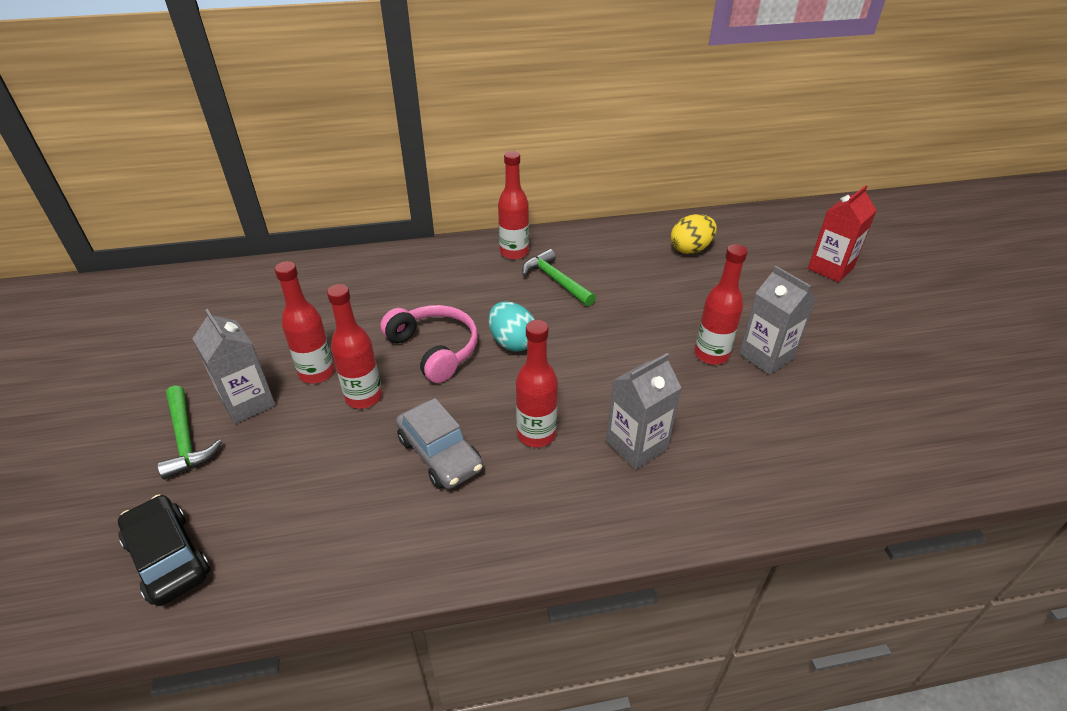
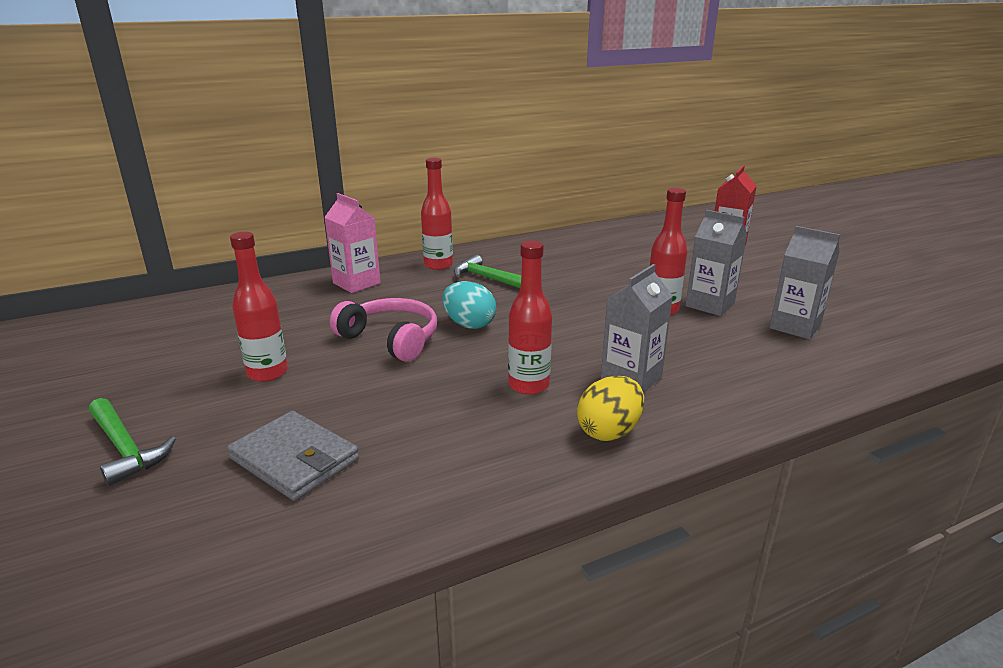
camera: 15 degrees left, 15 degrees down
(168, 557) = (139, 557): black car -> none
(248, 402) = (194, 407): grey carton -> grey carton (795, 326)
(309, 481) = (295, 459): none -> grey wallet
(364, 397) = (330, 384): red bottle -> none
(429, 267) = (356, 283): none -> pink carton
(440, 454) = (435, 415): grey car -> none
(690, 249) = (602, 247): yellow egg -> yellow egg (609, 431)

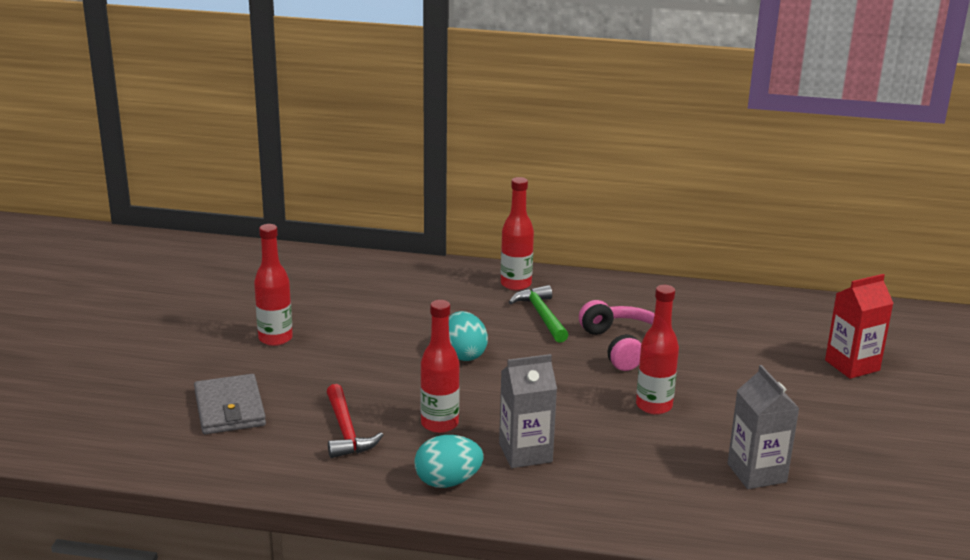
camera: 35 degrees right, 0 degrees up
(125, 448) = (147, 359): green hammer -> none
(356, 283) = (424, 279): pink carton -> none
(391, 339) = (388, 344): pink headphones -> pink headphones (625, 346)
(452, 428) = (346, 431): none -> red hammer
(609, 431) = (448, 482): yellow egg -> turquoise egg
(710, 305) = (710, 420): grey carton -> none

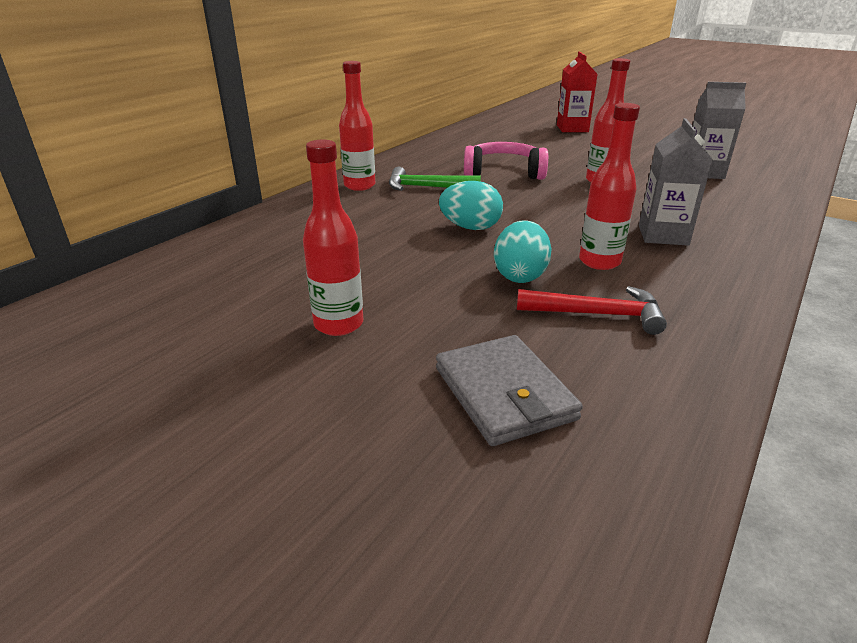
camera: 65 degrees left, 5 degrees up
(230, 408) = (504, 393): grey wallet -> grey wallet turned 60 degrees clockwise
(448, 482) = (712, 277): turquoise egg -> turquoise egg (520, 275)

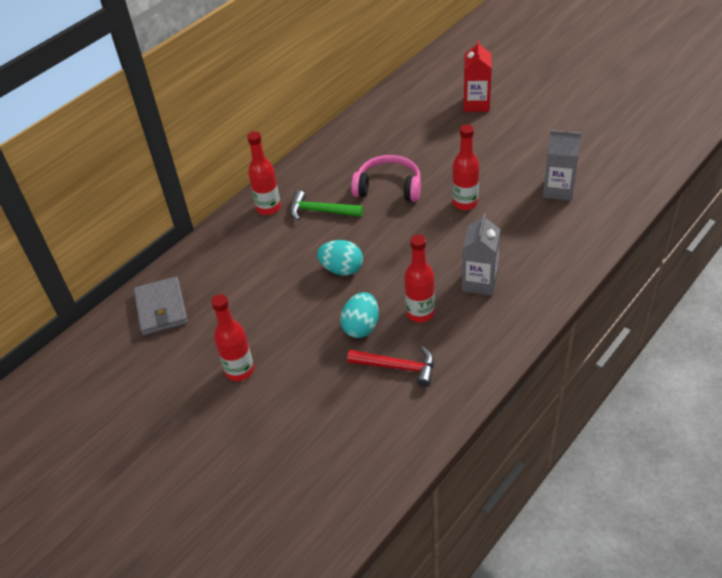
camera: 10 degrees right, 15 degrees up
(504, 393) = (322, 429): grey wallet -> grey wallet (161, 308)

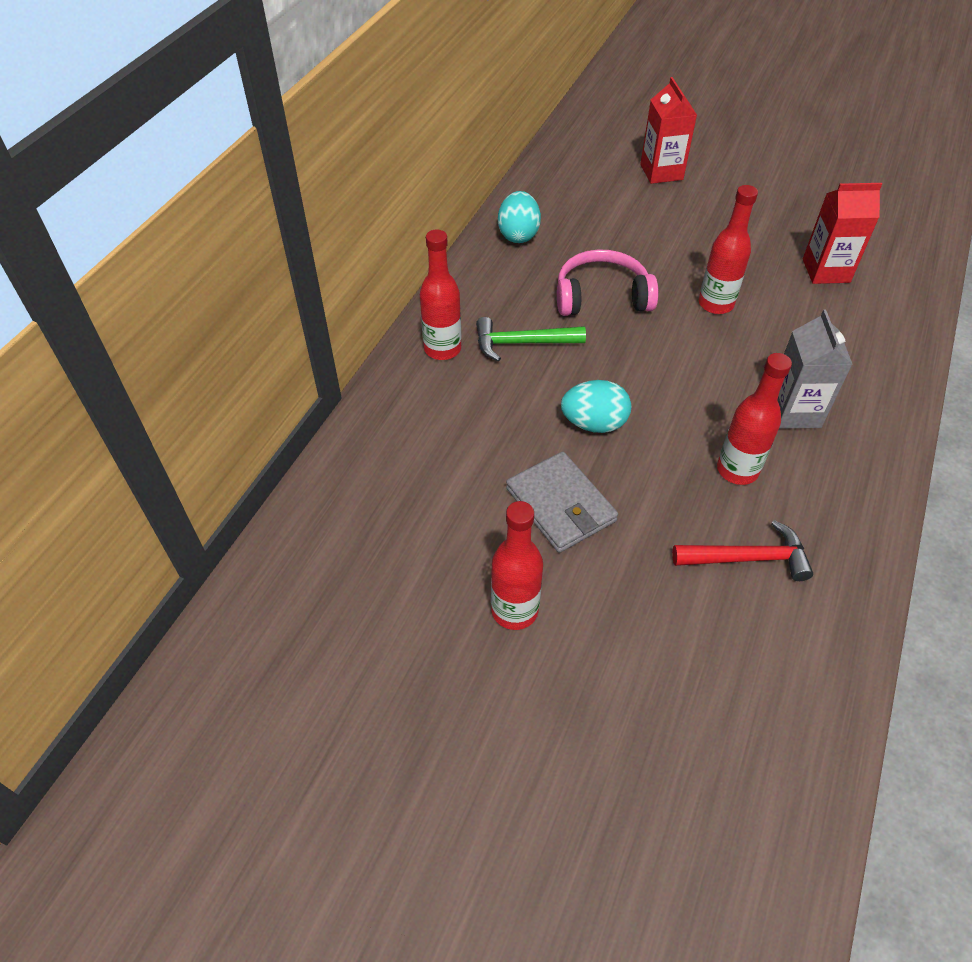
camera: 20 degrees left, 5 degrees up
(161, 308) = (343, 531): grey wallet -> grey wallet (561, 505)
(361, 327) = (664, 506): turquoise egg -> turquoise egg (518, 235)
(558, 190) = (826, 271): grey carton -> red carton

